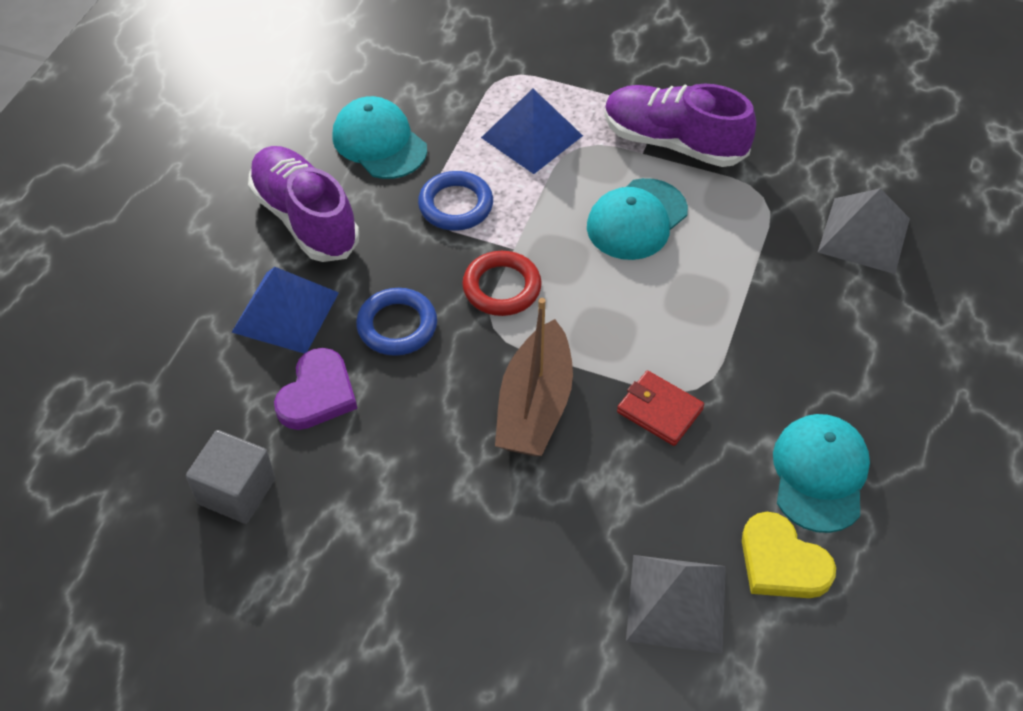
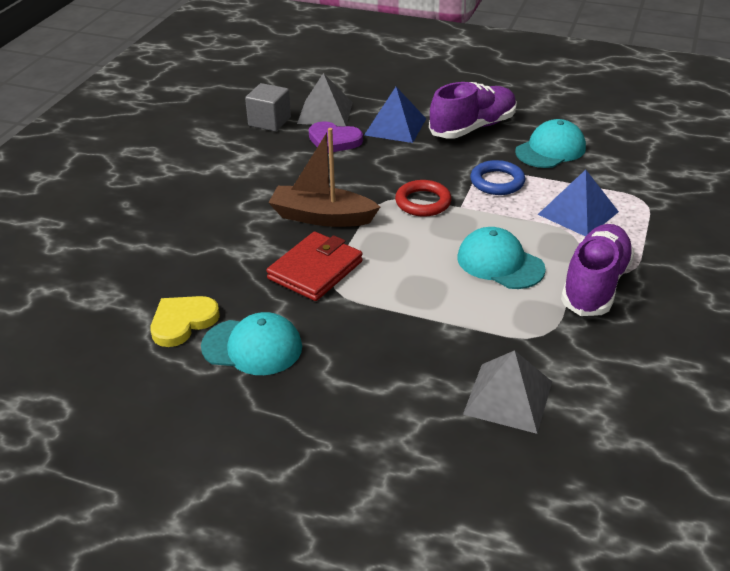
camera: 90 degrees right, 15 degrees down
(397, 326) = (387, 164): blue ring -> none
(659, 411) = (315, 270): red wallet -> red wallet, size x1.54
(676, 603) = (164, 273): grey pyramid -> grey pyramid (325, 112)

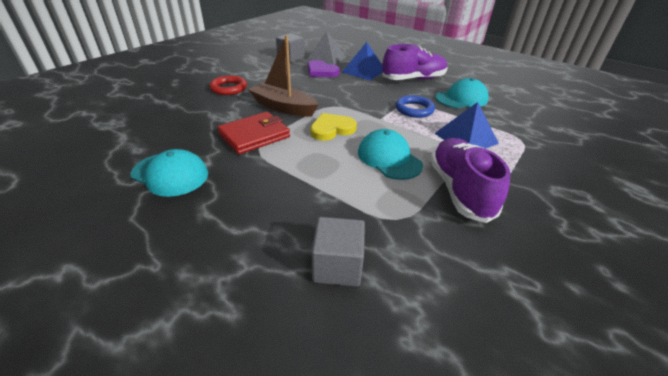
camera: 15 degrees right, 0 degrees up
(183, 322) = (142, 148): yellow heart -> yellow heart (332, 129)
(423, 202) = (355, 111): red ring -> red ring (229, 88)
(508, 397) = (337, 266): grey pyramid -> grey cube
(595, 285) = (459, 190): purple shoe -> purple shoe turned 45 degrees counterclockwise

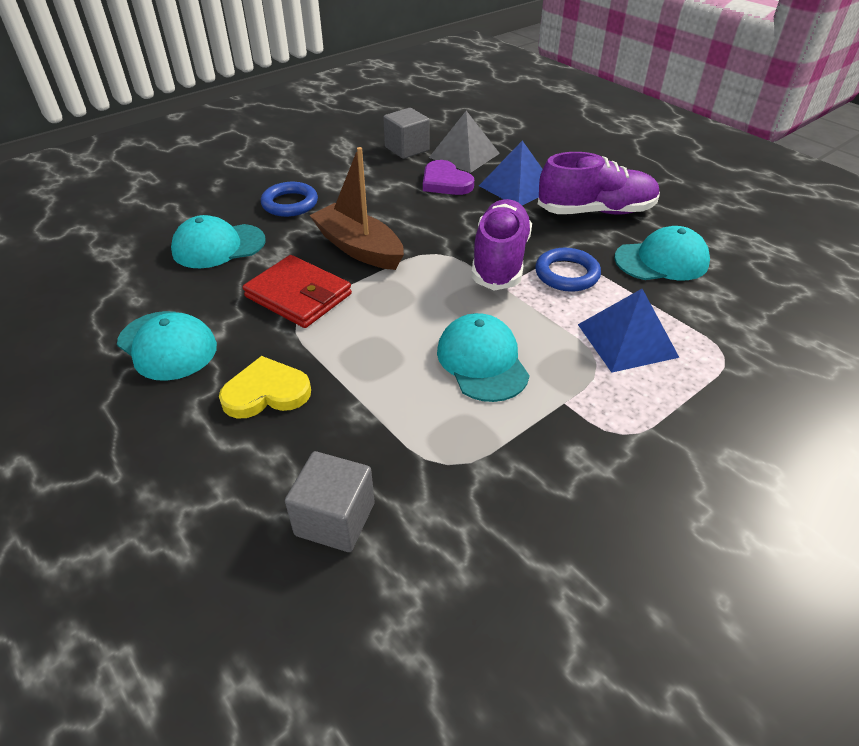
camera: 15 degrees right, 5 degrees up
(188, 114) = (218, 246): none -> turquoise cap
(229, 88) = (290, 203): red ring -> blue ring
(254, 135) = (298, 295): red wallet -> red wallet turned 60 degrees clockwise
(332, 129) = (416, 297): yellow heart -> yellow heart (266, 392)
(459, 190) = (566, 432): purple shoe -> purple shoe (500, 260)

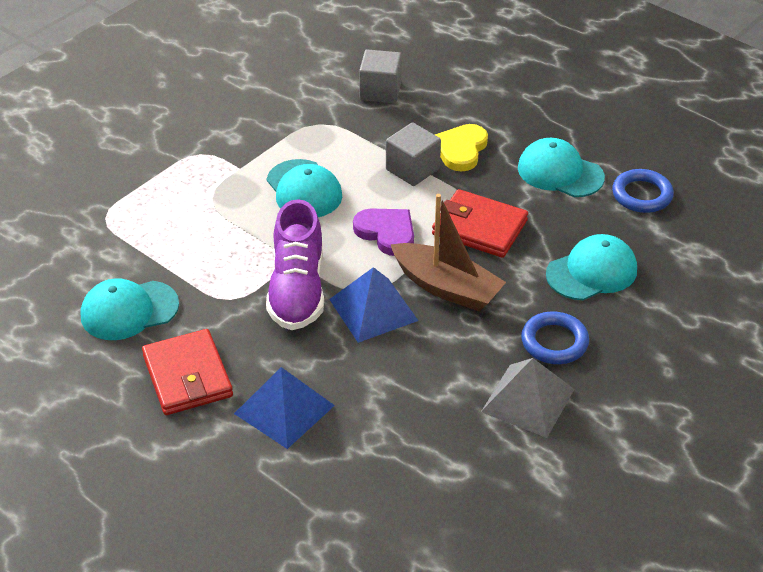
camera: 170 degrees right, 0 degrees up
(266, 392) = (460, 149): yellow heart -> yellow heart turned 135 degrees clockwise
(407, 149) = (450, 474): grey cube -> grey cube (412, 169)
(445, 182) = (378, 406): purple heart -> purple heart (386, 233)
(464, 155) = (364, 470): grey pyramid -> grey pyramid (528, 400)
(567, 274) = (229, 281): blue ring -> blue ring (642, 195)
(596, 211) = (187, 376): purple shoe -> red wallet
(627, 340) = (183, 220): blue pyramid -> blue pyramid (373, 309)

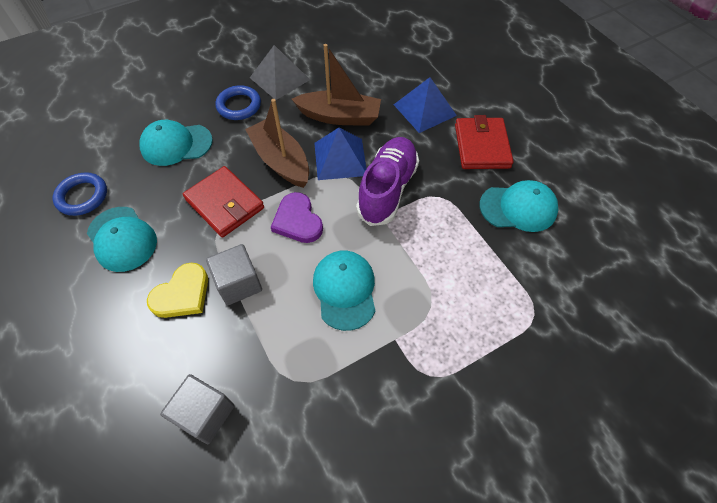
camera: 160 degrees left, 15 degrees up
(404, 365) = (339, 116): none -> brown boat

